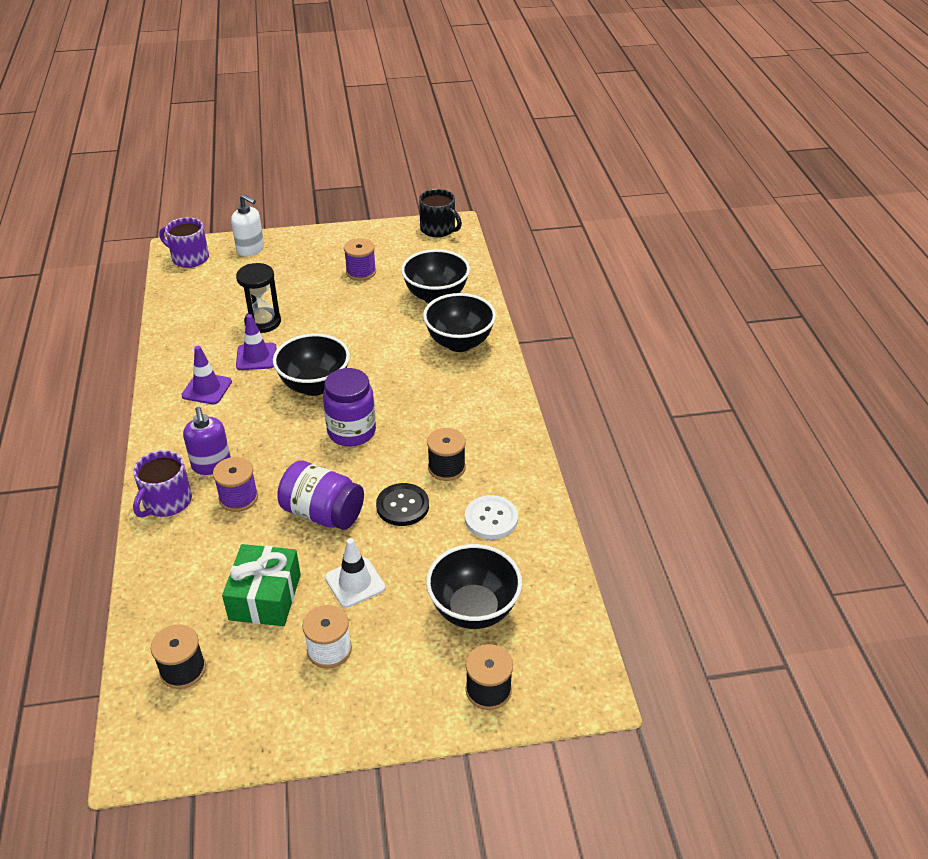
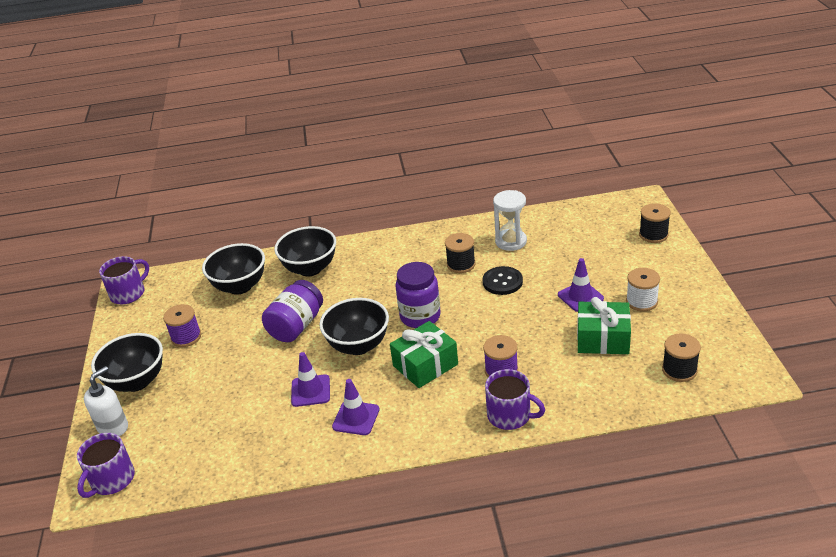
camera: 85 degrees left, 5 degrees down
(211, 465) = (462, 395): purple soap dispenser -> none
(263, 322) = (254, 395): black hourglass -> none
(268, 436) = (425, 365): none -> green gift
(323, 513) = (514, 321): purple jar -> purple jar (296, 326)
(355, 582) = (580, 297): white traffic cone -> purple traffic cone
(438, 229) = (128, 293): black mug -> purple mug
(473, 609) = (593, 244): black bowl -> black bowl (137, 381)
(491, 518) = (511, 241): white button -> white hourglass

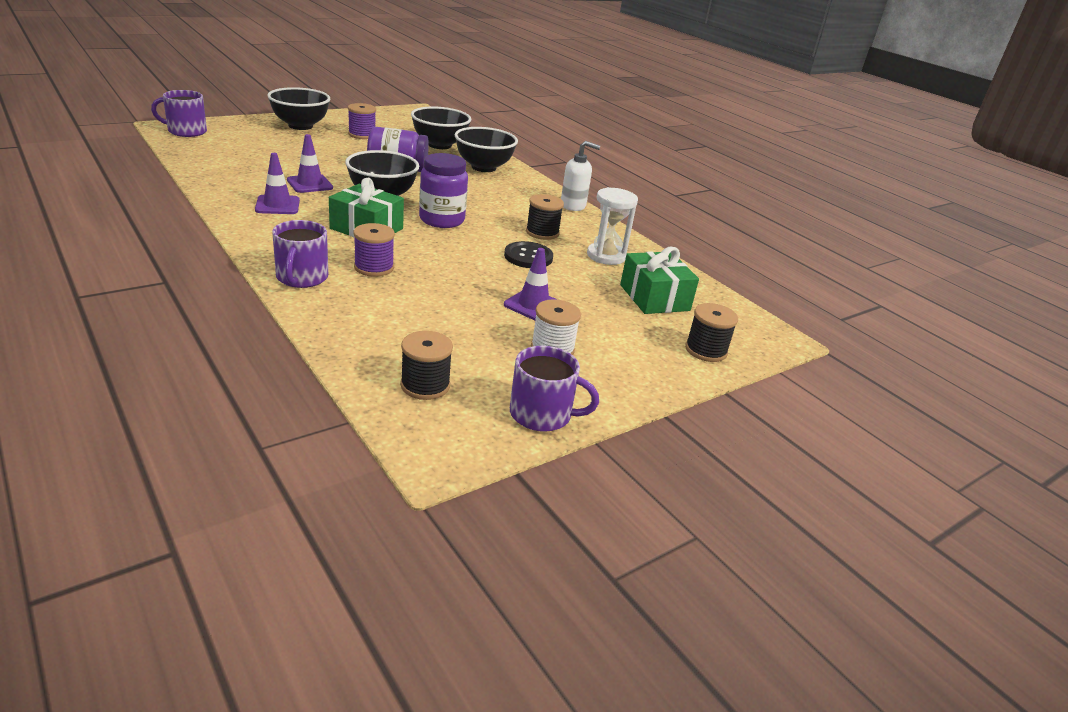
camera: 55 degrees right, 5 degrees down
(113, 427) = (245, 125): white soap dispenser -> white soap dispenser (573, 206)
(128, 293) = (406, 112): purple mug -> purple mug (542, 414)
(603, 339) = (460, 325): green gift -> green gift (654, 297)

